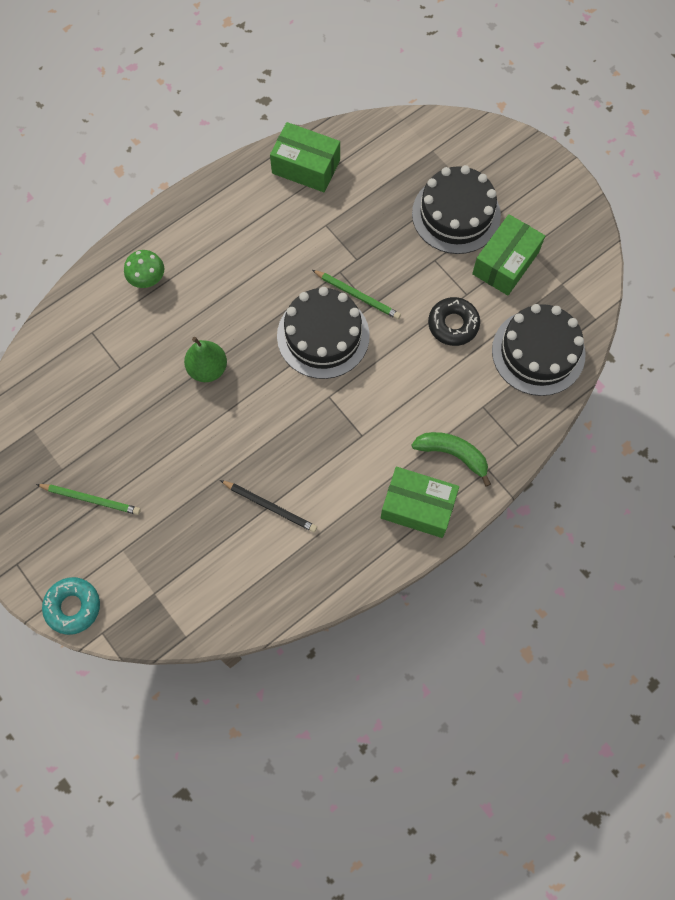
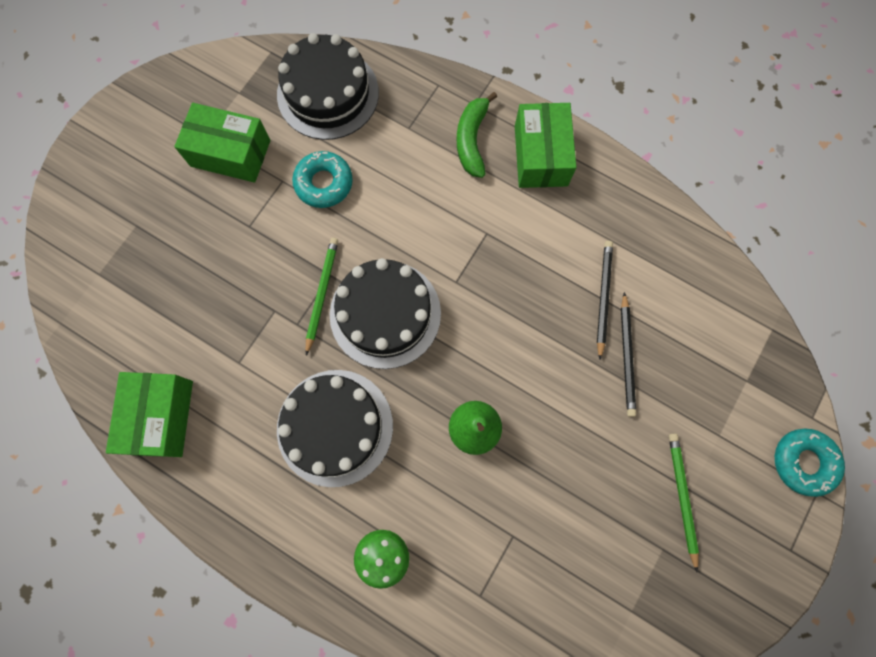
camera: 110 degrees left, 5 degrees up
(214, 505) = (627, 356): none -> black pencil
(453, 324) = (324, 183): black donut -> turquoise donut
(456, 214) = (182, 221): black cake -> black cake (335, 427)

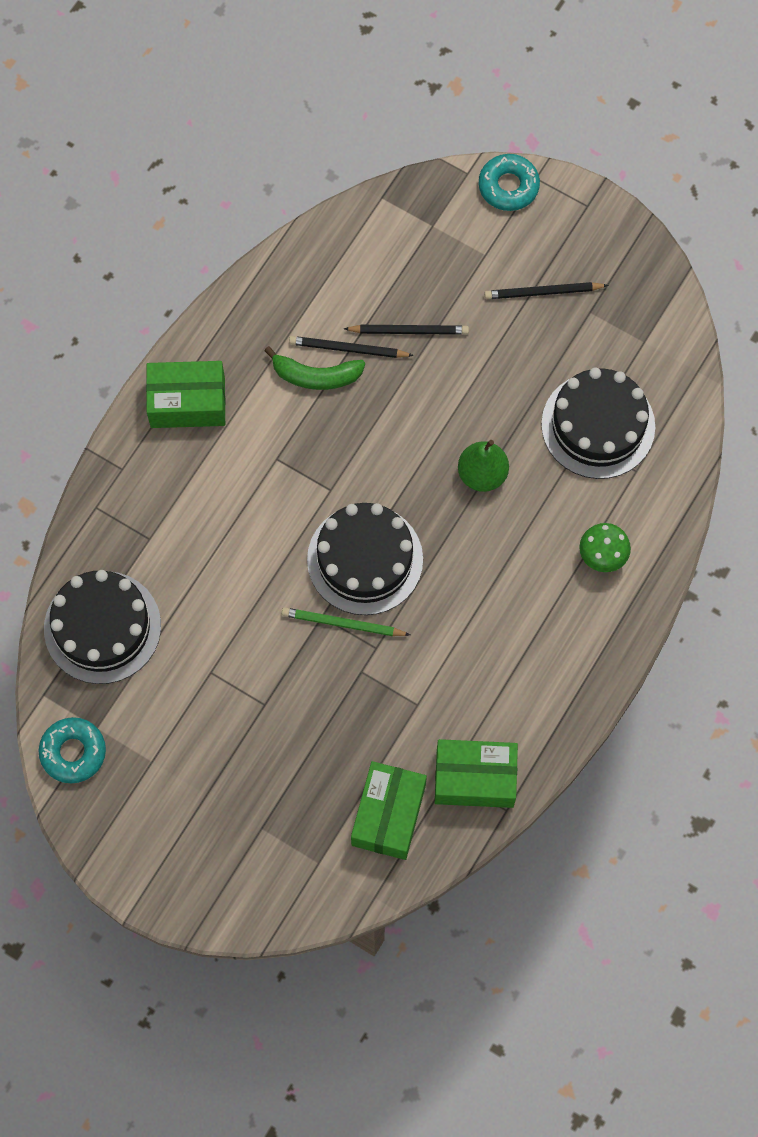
camera: 90 degrees left, 5 degrees down
(230, 153) = (175, 731): green box -> green box (388, 815)
(324, 183) = (215, 627): turquoise donut -> turquoise donut (73, 752)
(335, 427) = (482, 605): black cake -> black cake (598, 425)
(472, 140) = (167, 472): green banana -> green banana (316, 376)
(681, 497) = (543, 292): green pencil -> black pencil

